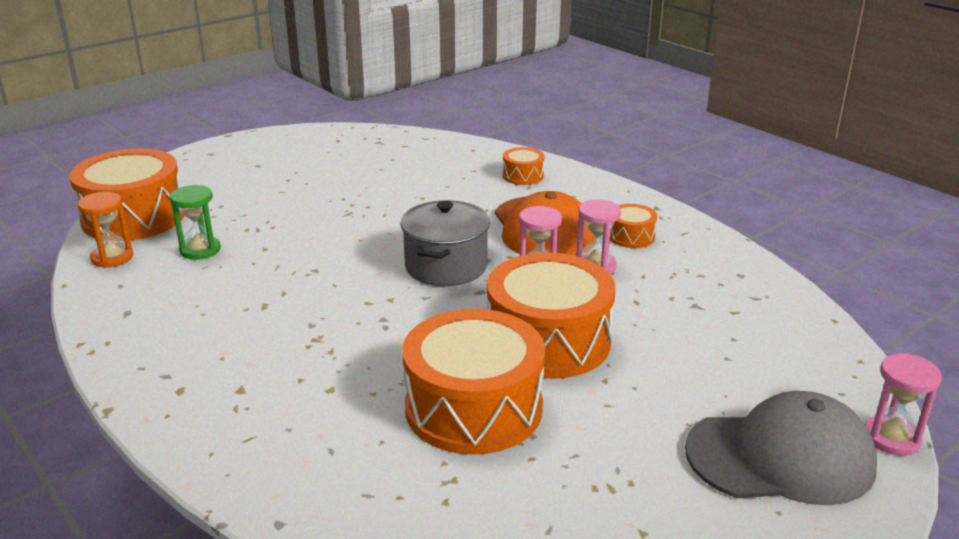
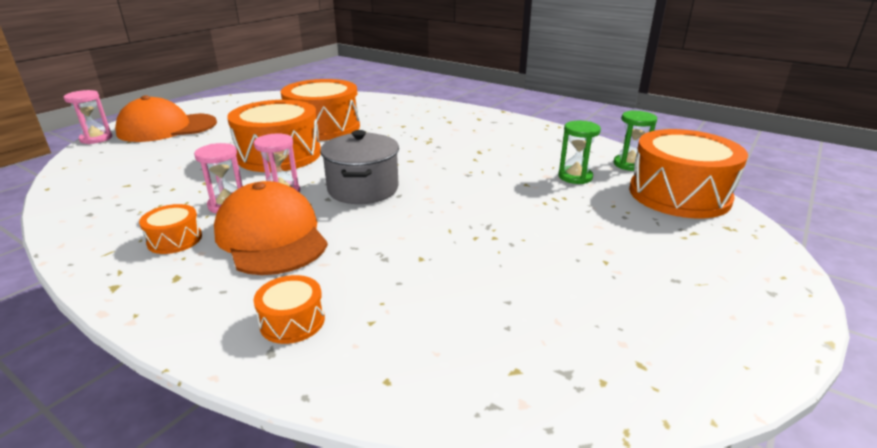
camera: 165 degrees right, 0 degrees up
(112, 257) = (629, 164): orange hourglass -> green hourglass
(780, 457) = (167, 128): grey cap -> orange cap

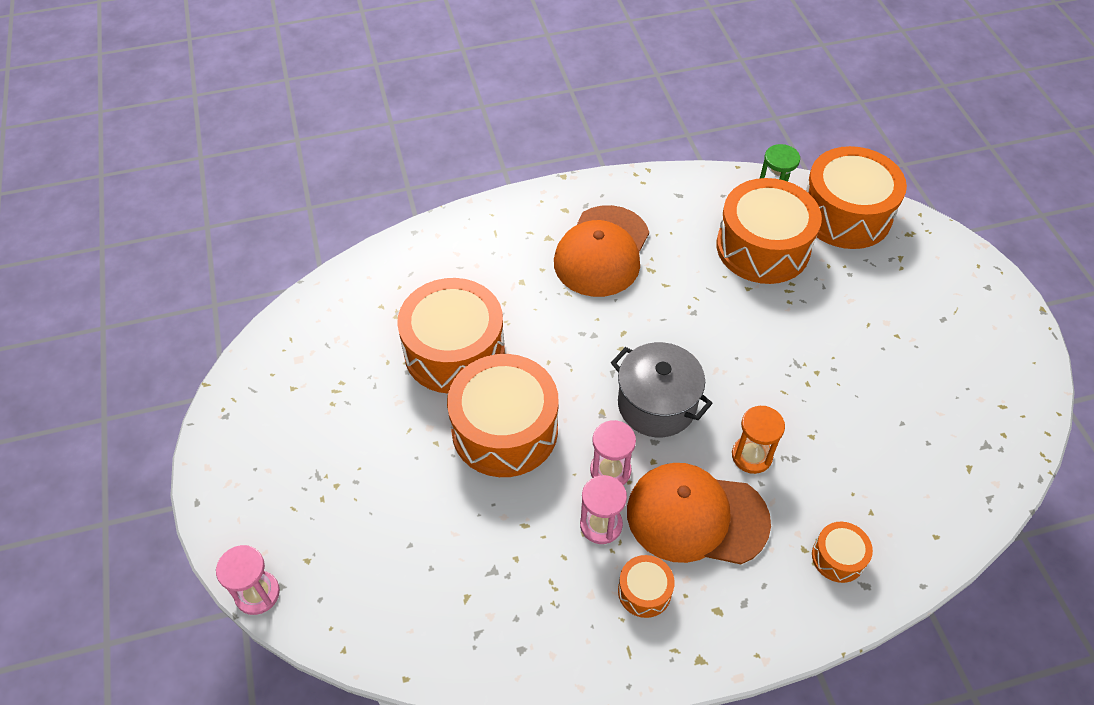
camera: 50 degrees left, 25 degrees up
(167, 128) = (292, 504): orange cap -> orange cap (602, 251)
(362, 238) = (751, 456): none -> orange hourglass
(575, 177) = (763, 247): green hourglass -> orange drum

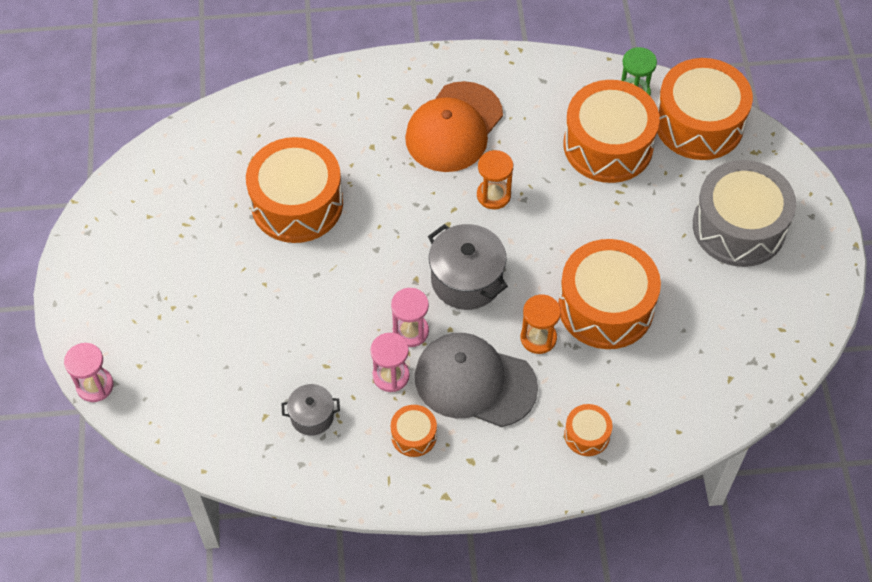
camera: 10 degrees right, 5 degrees up
(505, 430) = (326, 281): orange drum -> orange drum (606, 306)
(522, 588) = (312, 416): none -> grey pot
(661, 312) = (493, 195): none -> orange hourglass
(696, 516) = (474, 382): orange cap -> grey cap
(920, 308) = (739, 226): none -> grey drum

